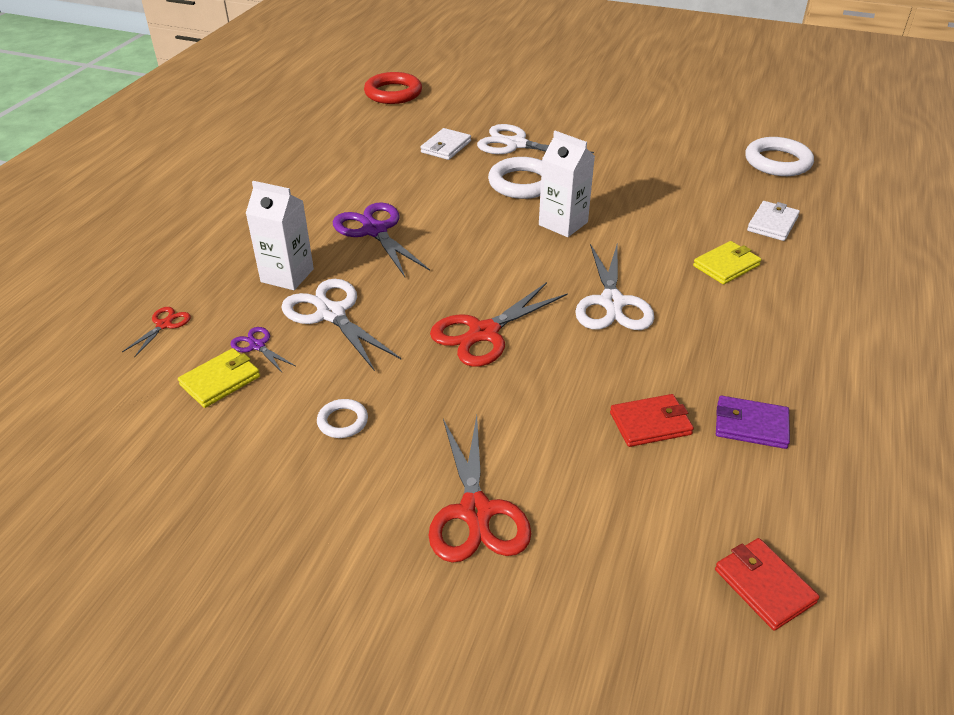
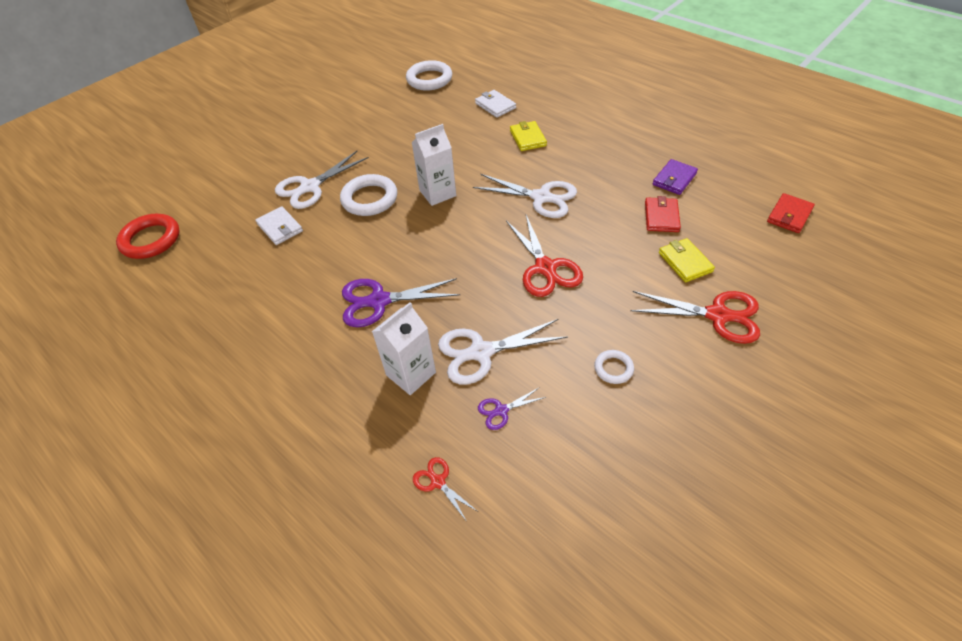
camera: 65 degrees left, 10 degrees up
(220, 380) = (537, 444): yellow wallet -> yellow wallet (685, 262)
(764, 586) = (789, 215): red wallet -> red wallet turned 45 degrees counterclockwise

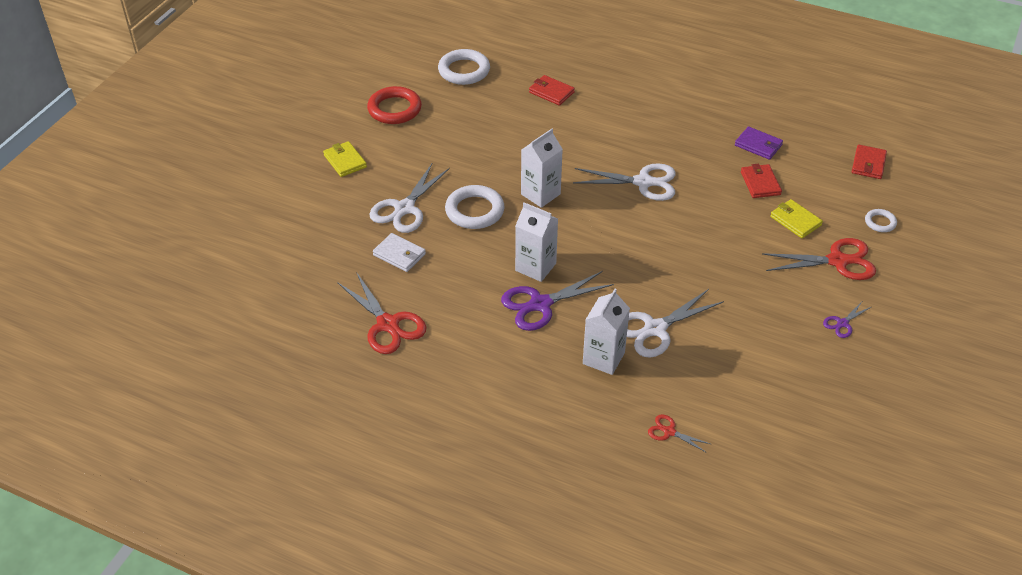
camera: 20 degrees left, 5 degrees down
(151, 240) = (268, 290): red ring -> red ring (394, 109)
(395, 262) = (535, 267): none -> white carton
(495, 106) = (551, 92): white wallet -> red wallet
(501, 410) = (694, 370): purple scissors -> purple scissors (842, 323)
(527, 138) = (602, 123): yellow wallet -> yellow wallet (345, 161)
(545, 268) = (677, 247): red scissors -> red scissors (388, 324)
(613, 368) = (770, 319): white ring -> white ring (880, 222)
(674, 179) = (758, 145): purple wallet -> purple wallet turned 75 degrees counterclockwise

